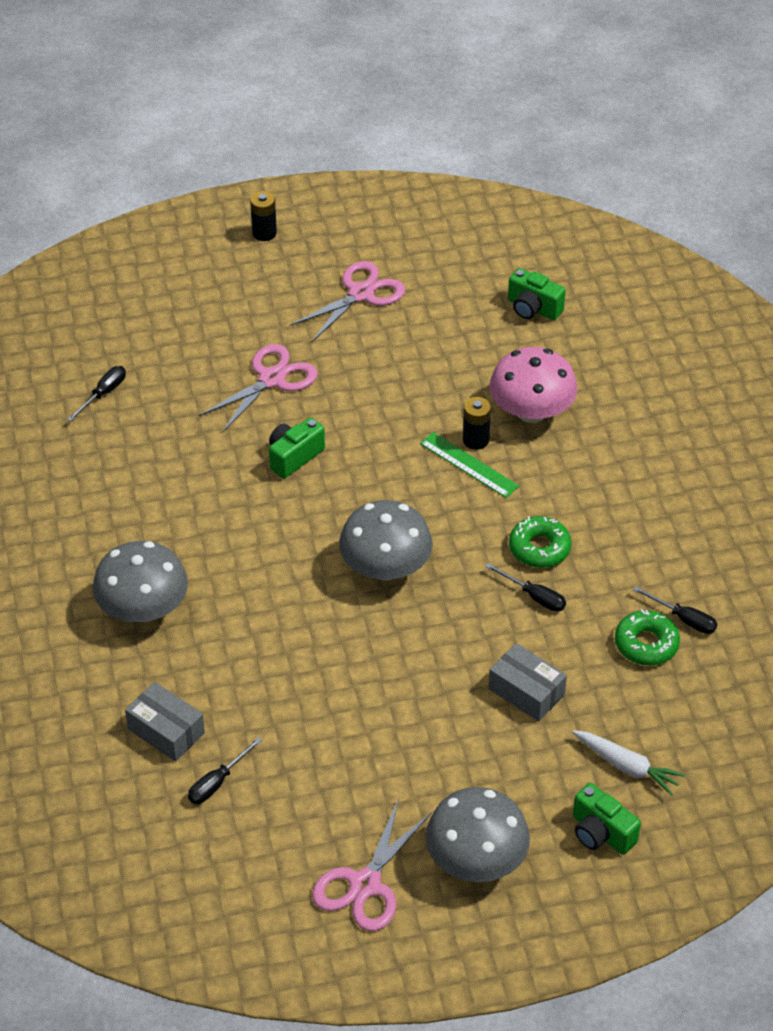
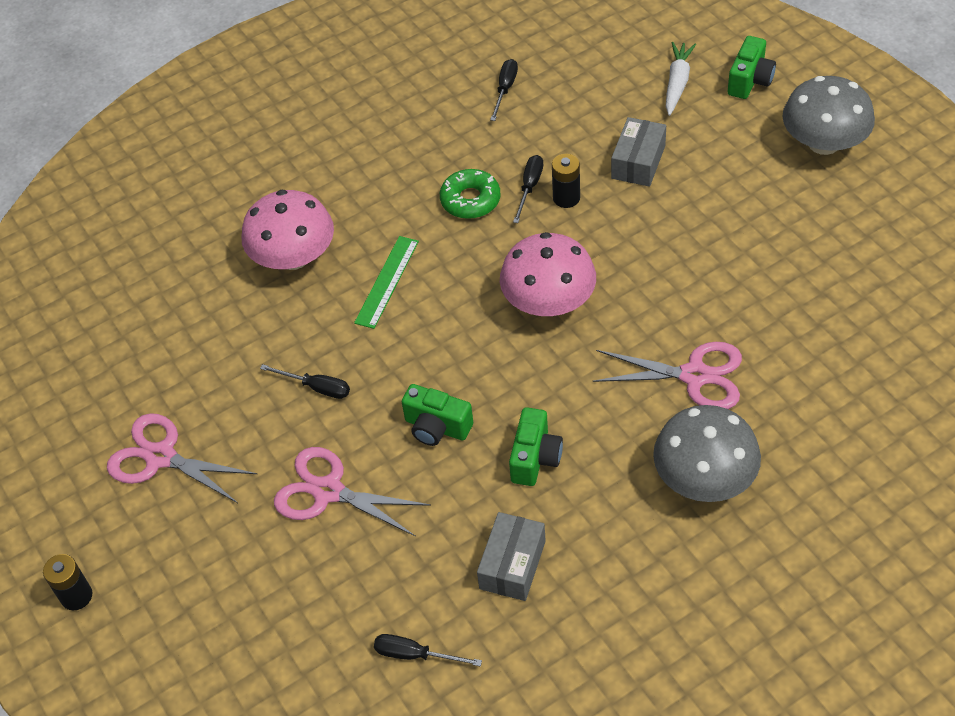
camera: 105 degrees left, 5 degrees up
(166, 731) = (836, 396): grey box -> grey box (512, 565)
(217, 782) = (864, 335): black screwdriver -> black screwdriver (316, 387)
(365, 884) = (894, 201): pink scissors -> pink scissors (694, 376)
(385, 567) = (548, 301): grey mushroom -> pink mushroom
(476, 440) = (351, 287): black battery -> black battery (566, 198)
(533, 308) = (141, 299): green camera -> green camera (535, 458)
(646, 644) = (544, 104): green donut -> none

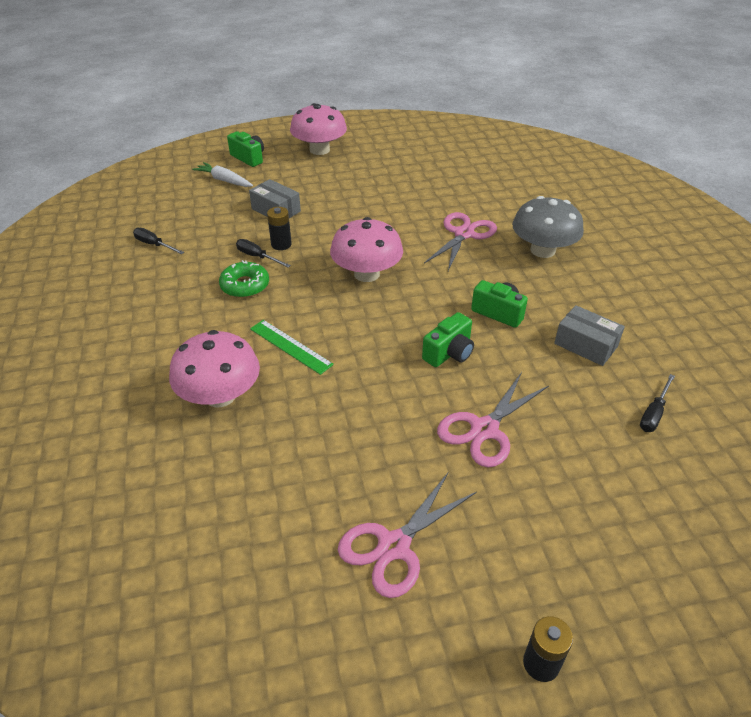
camera: 75 degrees left, 10 degrees down
(316, 387) = (373, 413): black screwdriver -> none
(824, 143) = (319, 150): grey mushroom -> pink mushroom

